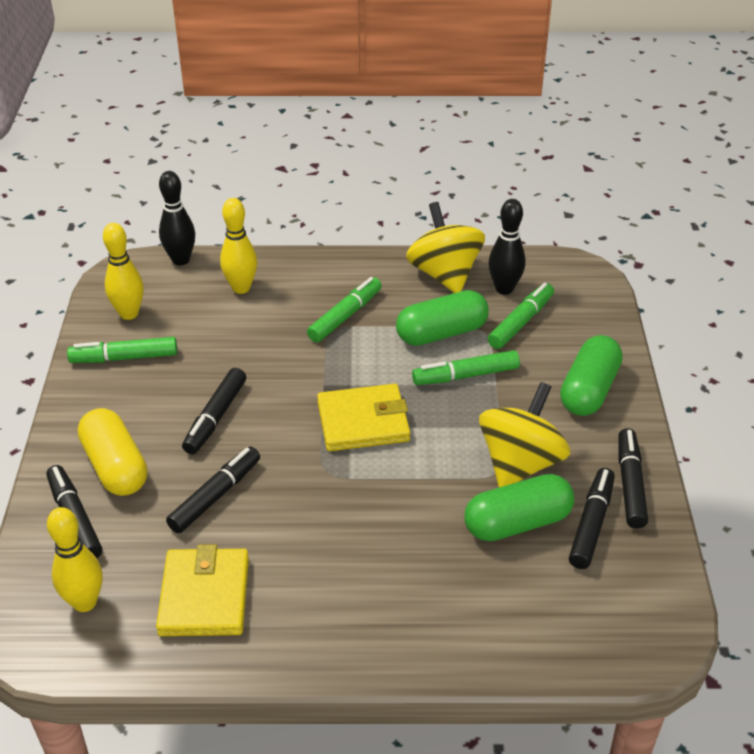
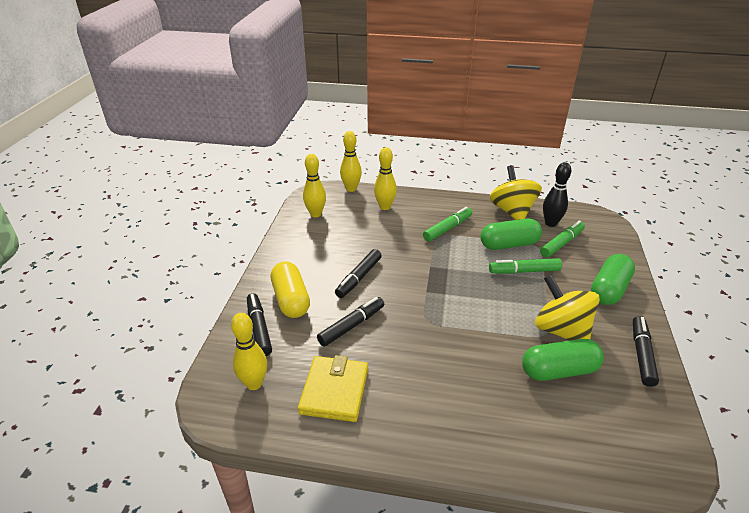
camera: 10 degrees right, 5 degrees down
(125, 358) = (308, 238): green marker -> none
(181, 260) = (351, 189): black bowling pin -> yellow bowling pin
(363, 421) = (454, 291): yellow wallet -> none
(520, 463) = (561, 330): yellow spinning top -> yellow spinning top turned 75 degrees counterclockwise
(591, 524) = (613, 379): black marker -> none

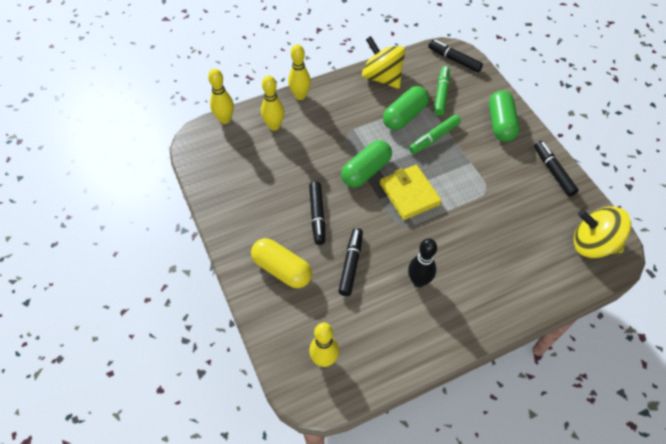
camera: 35 degrees left, 20 degrees up
(259, 329) = (282, 312): black marker -> black marker (454, 60)
(315, 214) = (219, 167): yellow bowling pin -> yellow bowling pin (300, 96)
(334, 391) = (386, 327): yellow wallet -> yellow wallet (409, 194)
(447, 229) = (345, 124): green marker -> none
(550, 223) = (419, 76): black bowling pin -> black bowling pin (419, 281)
(559, 370) = (514, 216): green capsule -> green capsule (366, 171)
(561, 330) = (494, 180): yellow spinning top -> yellow spinning top (593, 244)

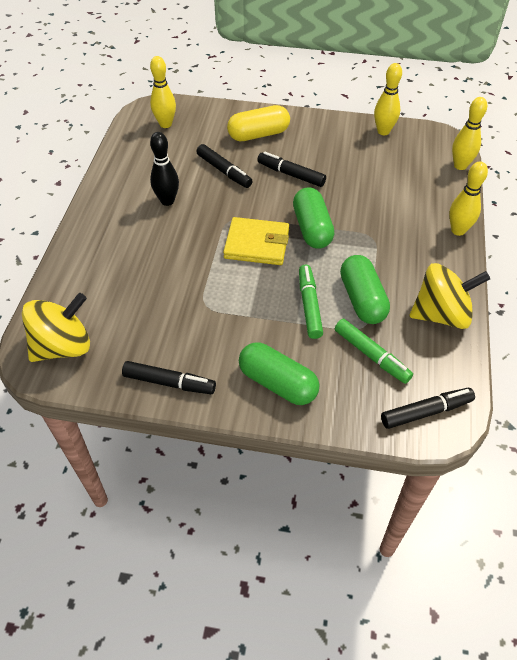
camera: 125 degrees right, 5 degrees down
(274, 126) = (425, 193): yellow bowling pin -> yellow bowling pin (383, 131)

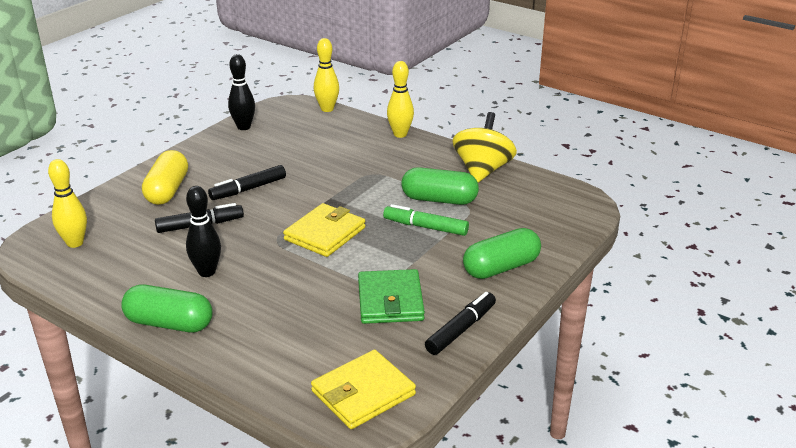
camera: 65 degrees left, 20 degrees down
(63, 346) = (363, 393): yellow spinning top -> yellow wallet
(186, 320) = (390, 300): none -> green wallet
(312, 228) = (333, 199): green capsule -> green capsule (169, 323)
(371, 355) = (501, 213): green marker -> none
(383, 131) = (243, 127): yellow bowling pin -> black bowling pin
(425, 412) = (572, 207): black marker -> none

